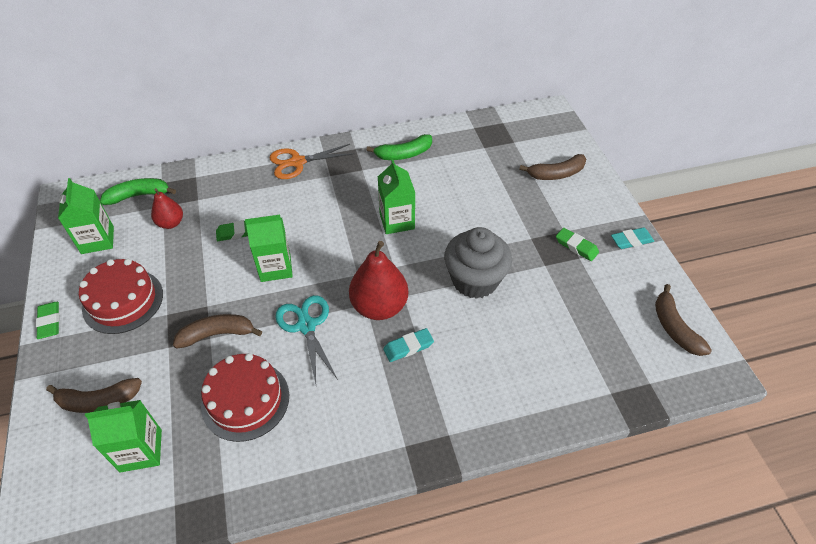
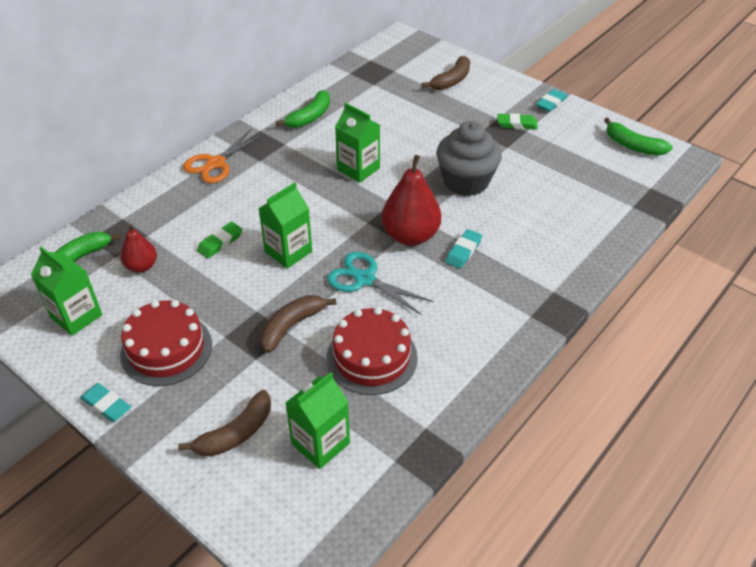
camera: 35 degrees left, 5 degrees down
(49, 322) = (106, 405): green eraser -> turquoise eraser
(674, 328) = (633, 146): brown banana -> green banana

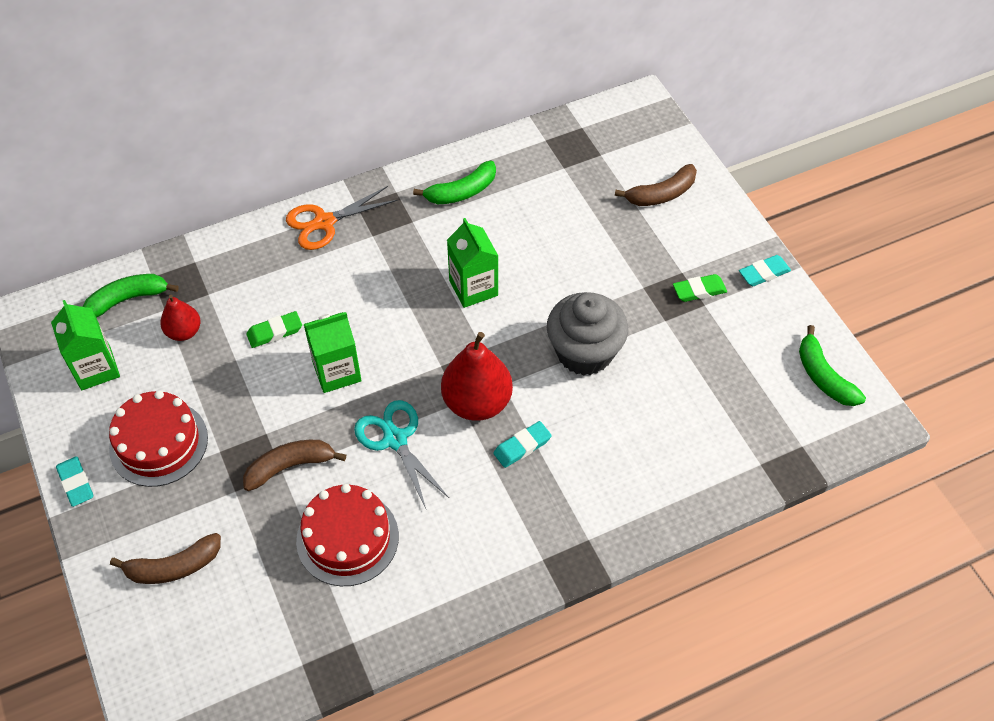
camera: 25 degrees right, 10 degrees up
(320, 443) = (244, 613): green carton -> none
(517, 124) = (699, 290): green eraser -> green eraser turned 45 degrees counterclockwise

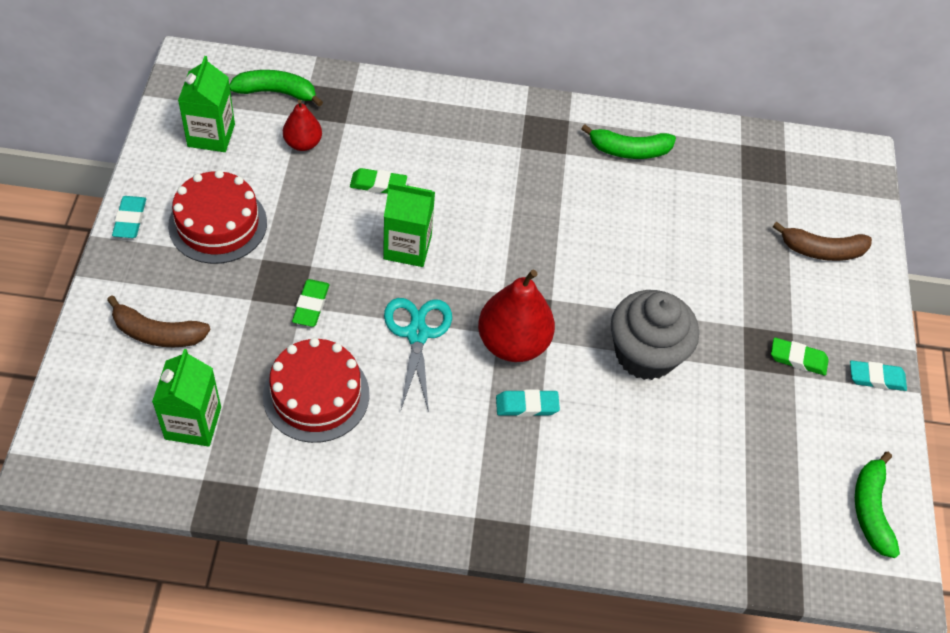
camera: 25 degrees right, 0 degrees up
(290, 466) = (311, 305): brown banana -> green eraser
(324, 222) = (486, 114): orange scissors -> none
(473, 288) = (580, 240): green carton -> green carton (193, 423)

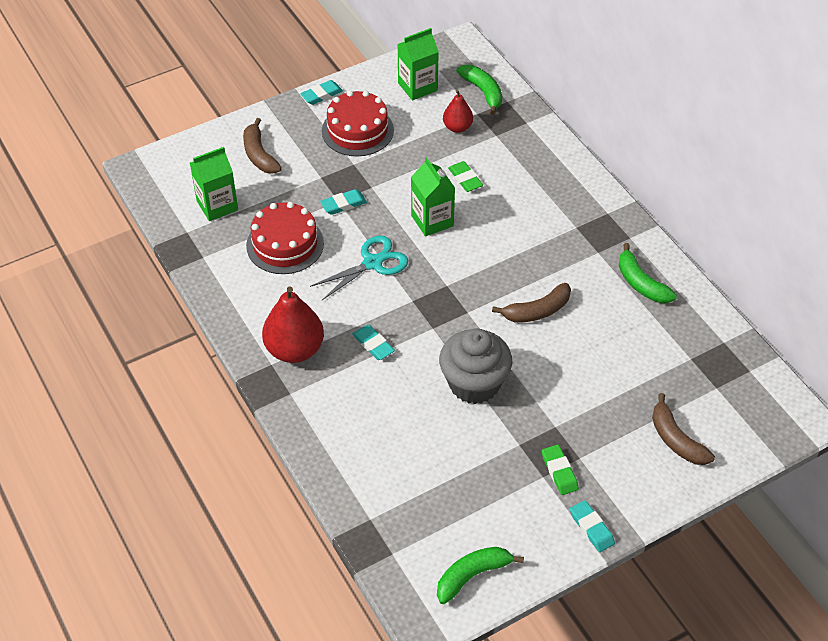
camera: 60 degrees right, 5 degrees down
(311, 305) = (343, 204): green eraser -> turquoise eraser
(513, 343) = (413, 312): red pear -> red pear (294, 350)
(597, 245) = (537, 311): none -> brown banana

